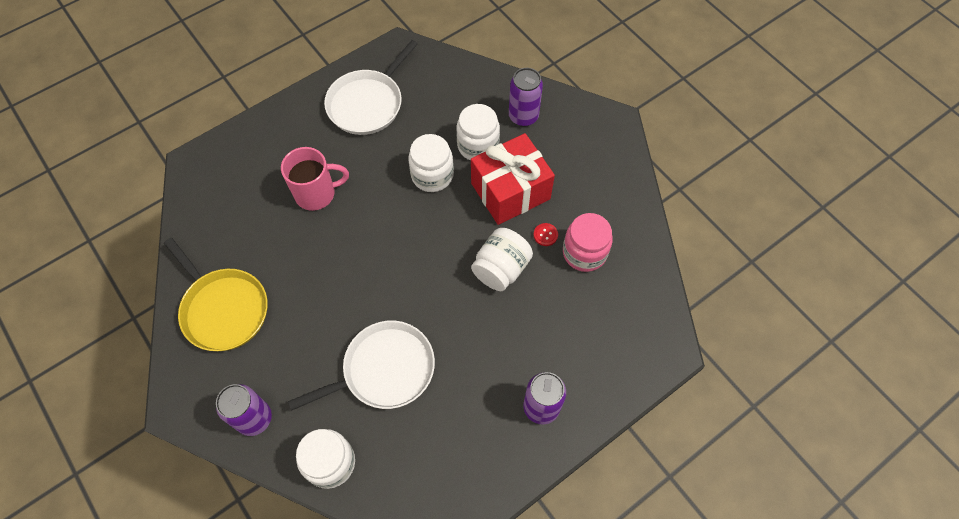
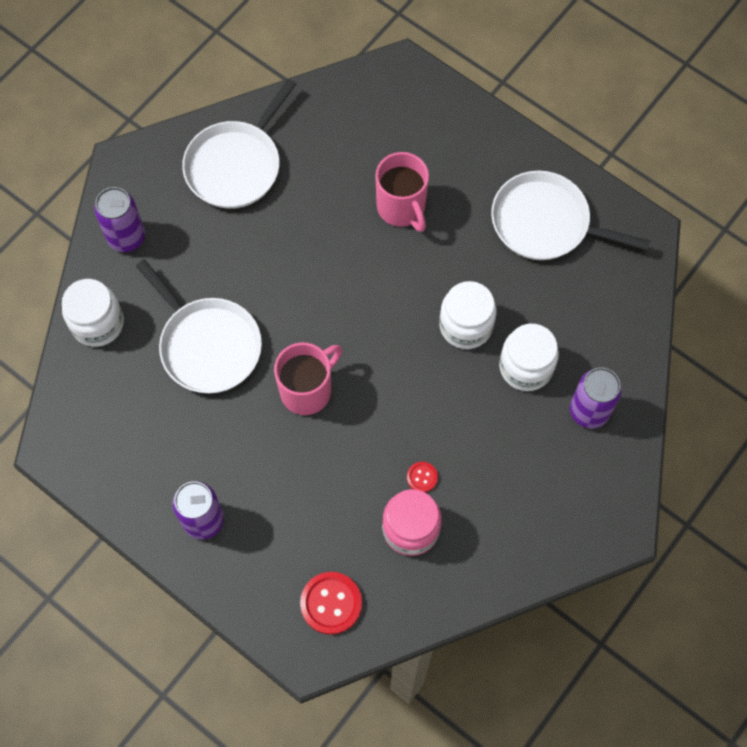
camera: 75 degrees right, 5 degrees up
(223, 309) = (236, 165): yellow pan -> white pan
(450, 299) = (307, 390): none -> pink mug
(501, 269) = (362, 436): white jar -> none
(510, 191) = (471, 422): red gift -> none
(632, 323) = (331, 603): none -> red button

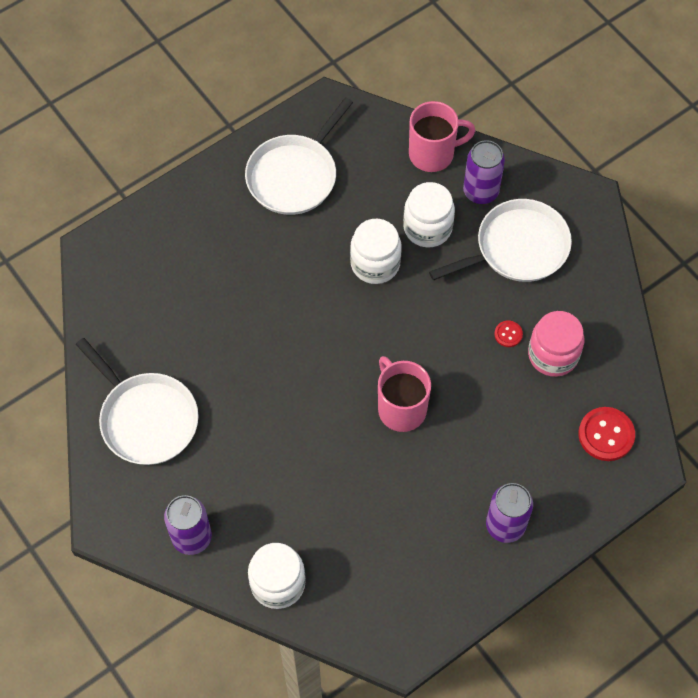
camera: 75 degrees left, 5 degrees down
(207, 345) = (330, 485): white pan -> white pan (517, 248)
(401, 208) = (241, 285): pink mug -> pink mug (433, 154)

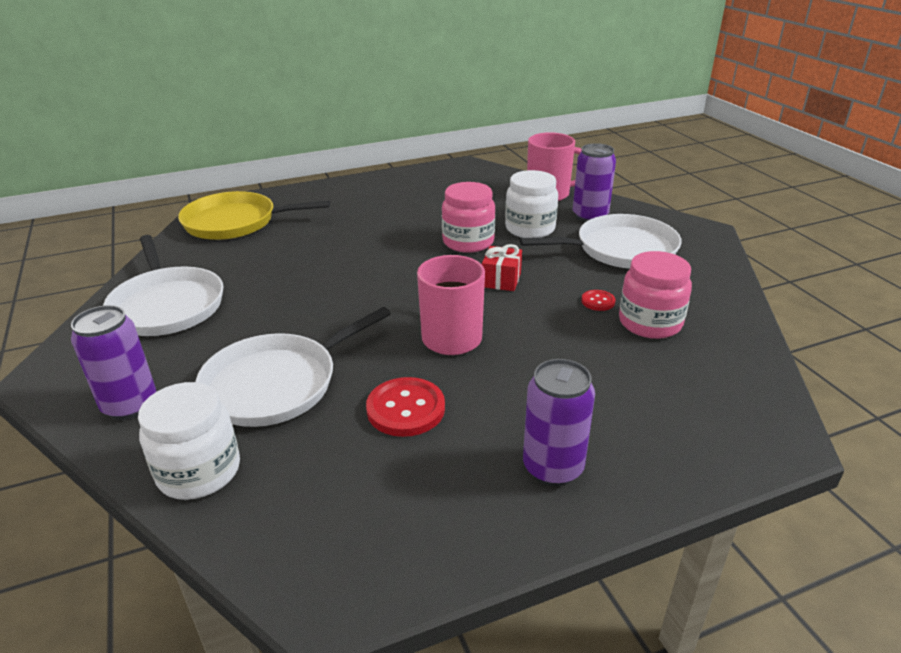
camera: 15 degrees right, 30 degrees down
(132, 275) = (235, 222): none -> yellow pan
(294, 175) = (417, 192): white pan -> white pan (277, 383)
(375, 263) = (468, 242): white jar -> pink jar
(421, 320) = (501, 280): none -> red gift
(606, 435) = (716, 399): red button -> red button (406, 409)

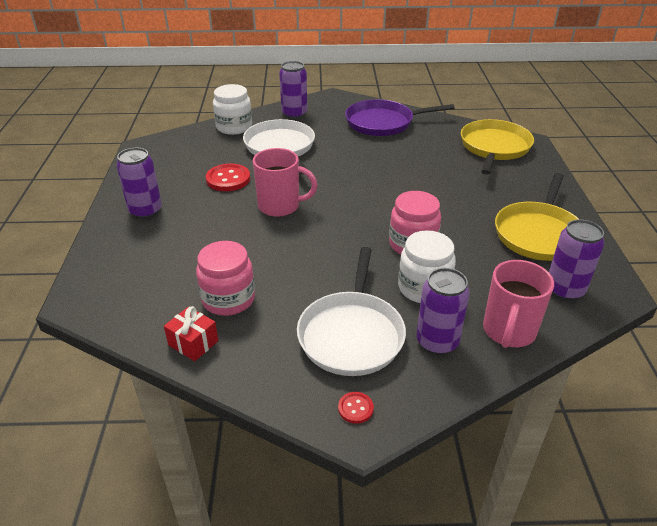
camera: 110 degrees right, 5 degrees up
(167, 305) = (383, 123): white pan -> purple pan
(406, 192) = (538, 233): none -> yellow pan
(481, 180) = (564, 290): none -> purple can
(501, 280) = (338, 245): red gift -> red gift (193, 343)
(598, 301) = (275, 283): red button -> red button (355, 408)

